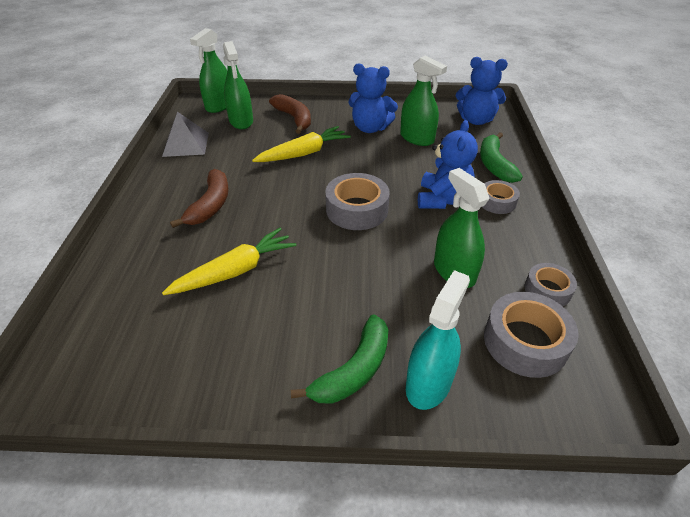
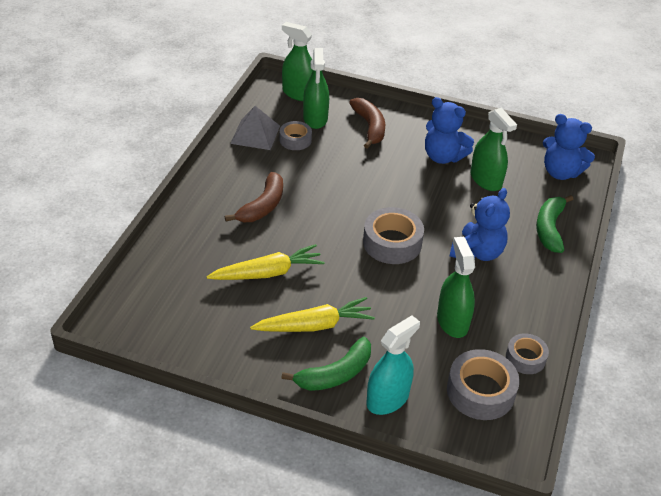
camera: 15 degrees right, 0 degrees up
(219, 105) = (299, 94): green spray bottle -> green spray bottle turned 75 degrees clockwise
(303, 153) = (364, 171): yellow carrot -> yellow carrot (314, 325)
(497, 202) = (528, 268): grey tape -> grey tape (295, 140)

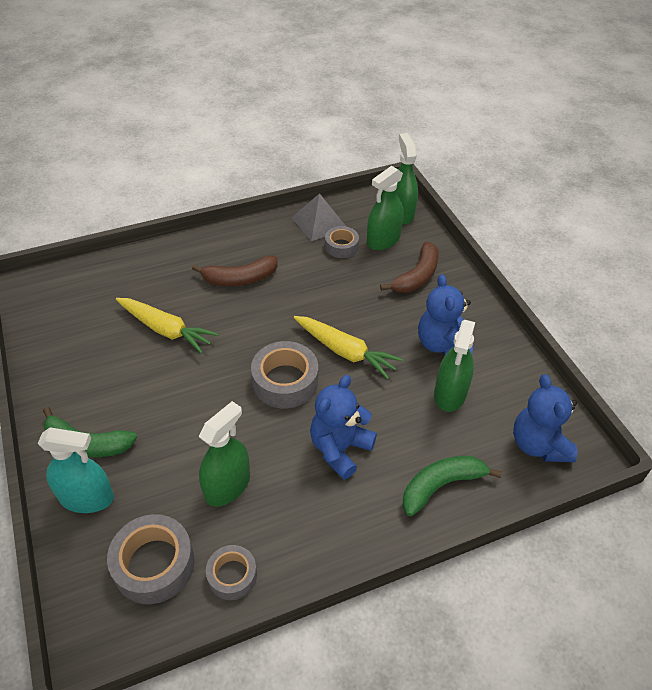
camera: 50 degrees right, 5 degrees up
(314, 325) = (132, 395): yellow carrot -> yellow carrot (345, 351)
(477, 253) = (340, 449): blue teddy bear -> blue teddy bear turned 135 degrees clockwise

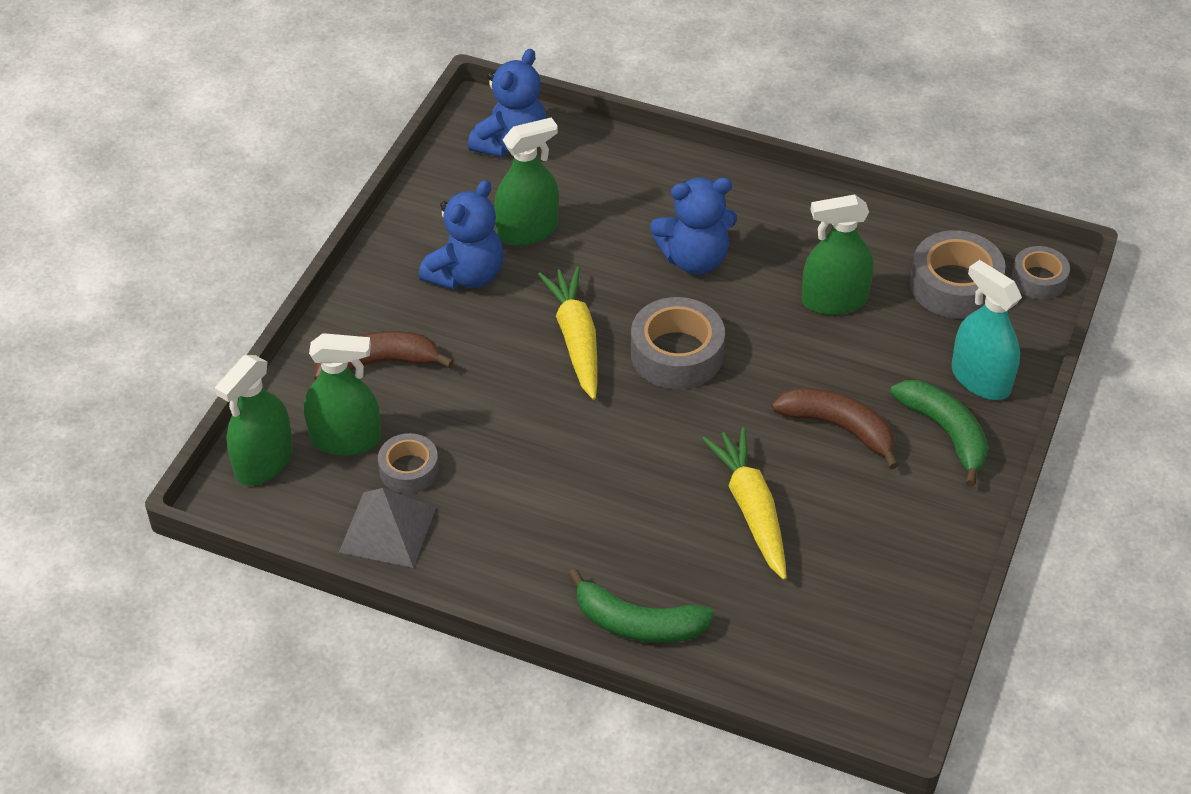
camera: 135 degrees left, 0 degrees up
(232, 575) = (892, 235): grey tape -> grey tape (1038, 279)
(240, 278) = (591, 517): brown banana -> brown banana (838, 428)
(441, 486) = (640, 175): green banana -> green banana (638, 623)

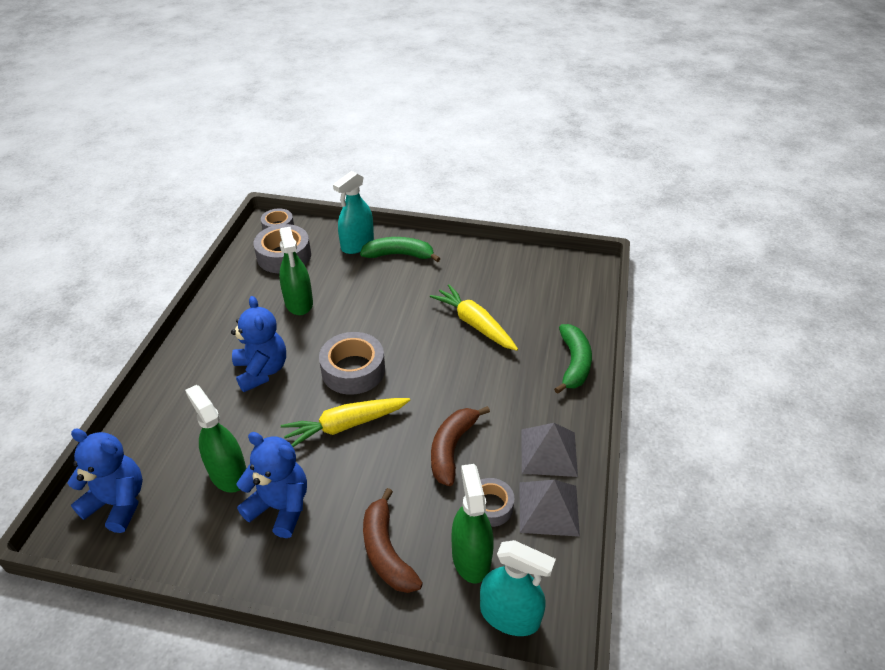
camera: 100 degrees left, 5 degrees down
(264, 462) = (509, 615): green spray bottle -> turquoise spray bottle
(475, 550) = (548, 452): none -> grey pyramid
(751, 510) = (474, 324): yellow carrot -> yellow carrot turned 75 degrees clockwise
(838, 428) = (404, 294): brown banana -> brown banana (452, 448)
(945, 433) = (399, 255): green banana -> green banana turned 45 degrees clockwise

